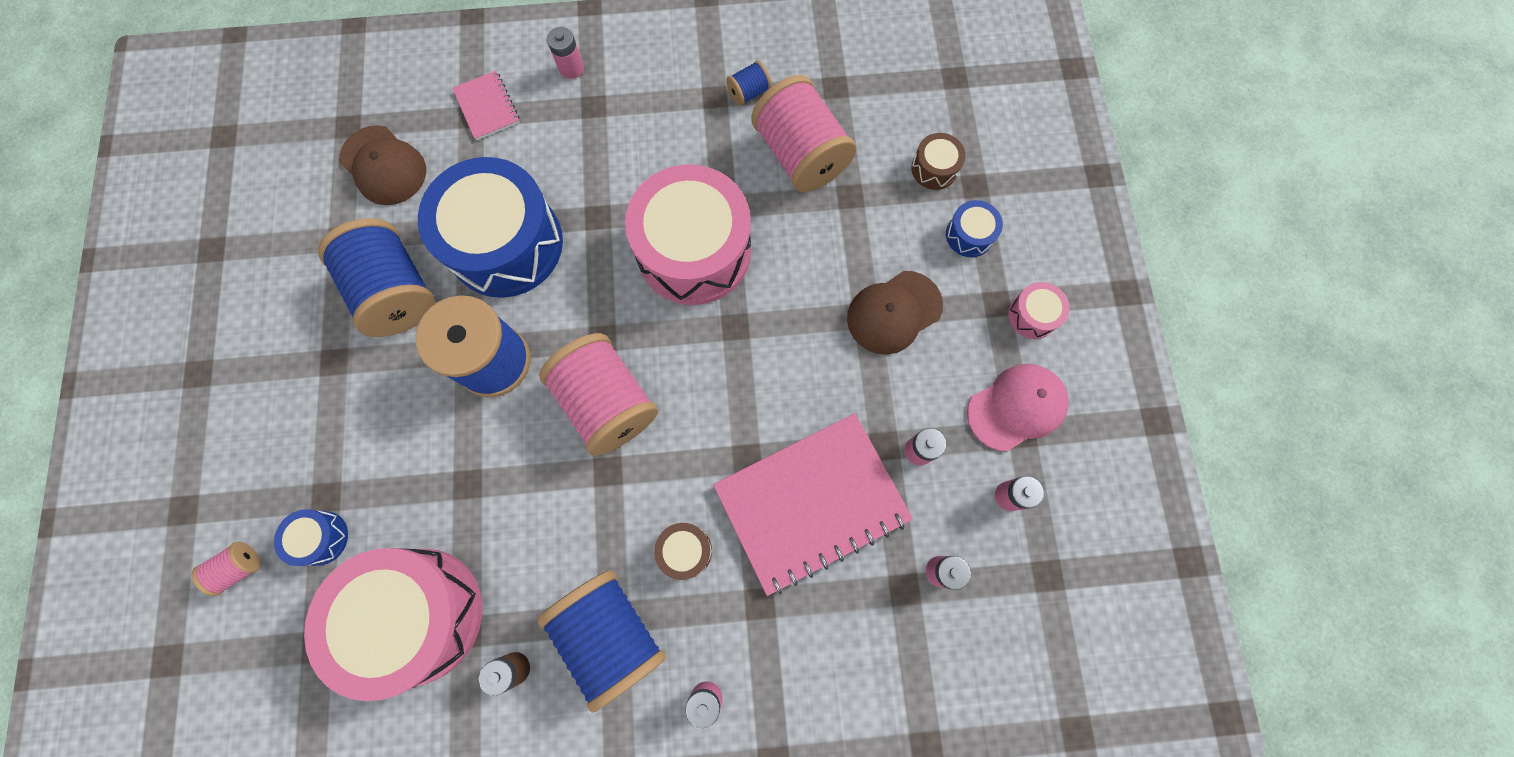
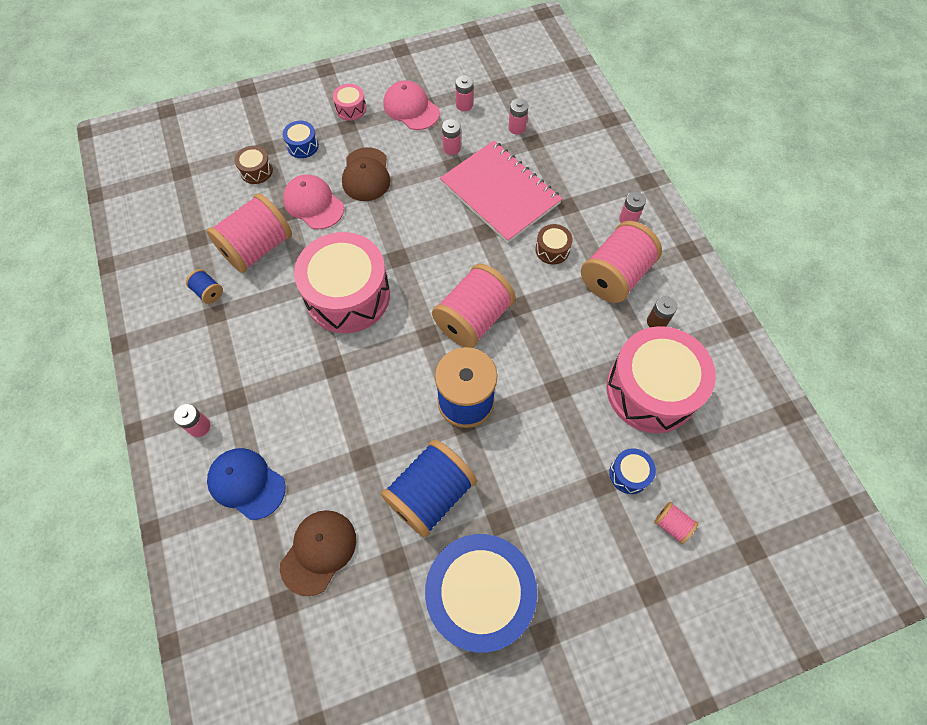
camera: 105 degrees left, 10 degrees down
(487, 107) = (246, 483): pink notebook -> blue cap
(505, 244) = (370, 425): blue drum -> blue drum (479, 596)
(610, 633) = (615, 276): blue spool -> pink spool
(857, 233) = (313, 204): none -> pink cap
(894, 312) = (366, 175): brown cap -> brown cap turned 45 degrees clockwise

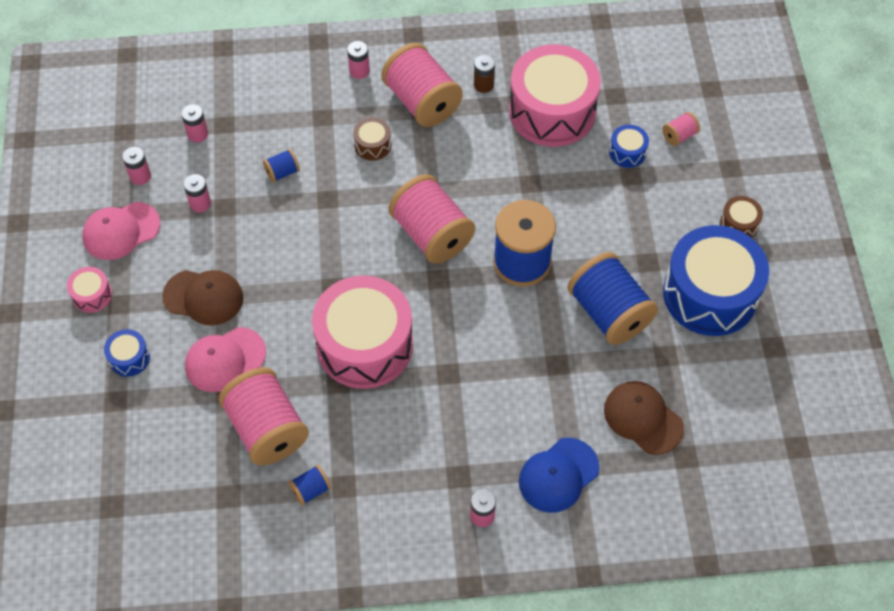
camera: 75 degrees left, 5 degrees down
(256, 171) = (148, 416): brown drum -> brown drum (739, 224)
(500, 193) = (282, 172): pink notebook -> blue spool

